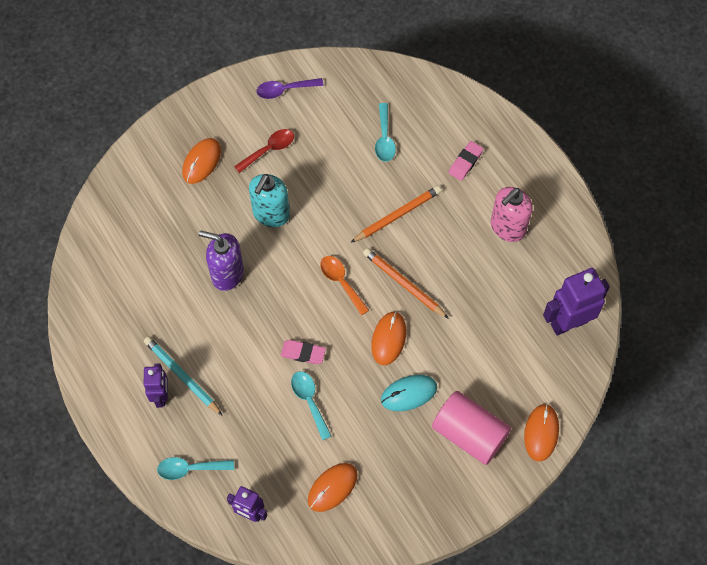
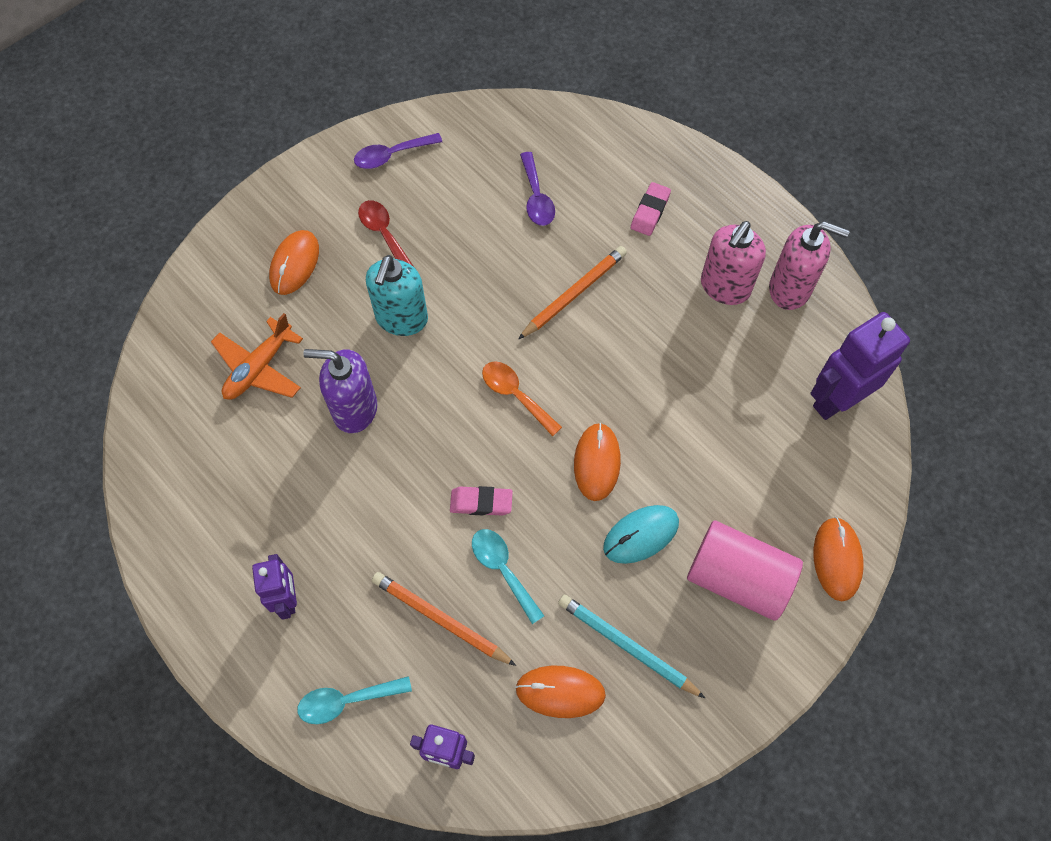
camera: 10 degrees left, 0 degrees up
(165, 234) = (259, 368): none -> orange plane
(182, 376) = (313, 564): turquoise pencil -> turquoise pencil (626, 646)
(269, 150) = (384, 234): red spoon -> red spoon turned 75 degrees counterclockwise
(332, 487) = (560, 692): orange mouse -> orange mouse turned 60 degrees clockwise
(384, 138) = (536, 197): turquoise spoon -> purple spoon
(403, 284) = (601, 384): orange pencil -> orange pencil (440, 619)
(555, 236) = (790, 289): none -> pink soap dispenser

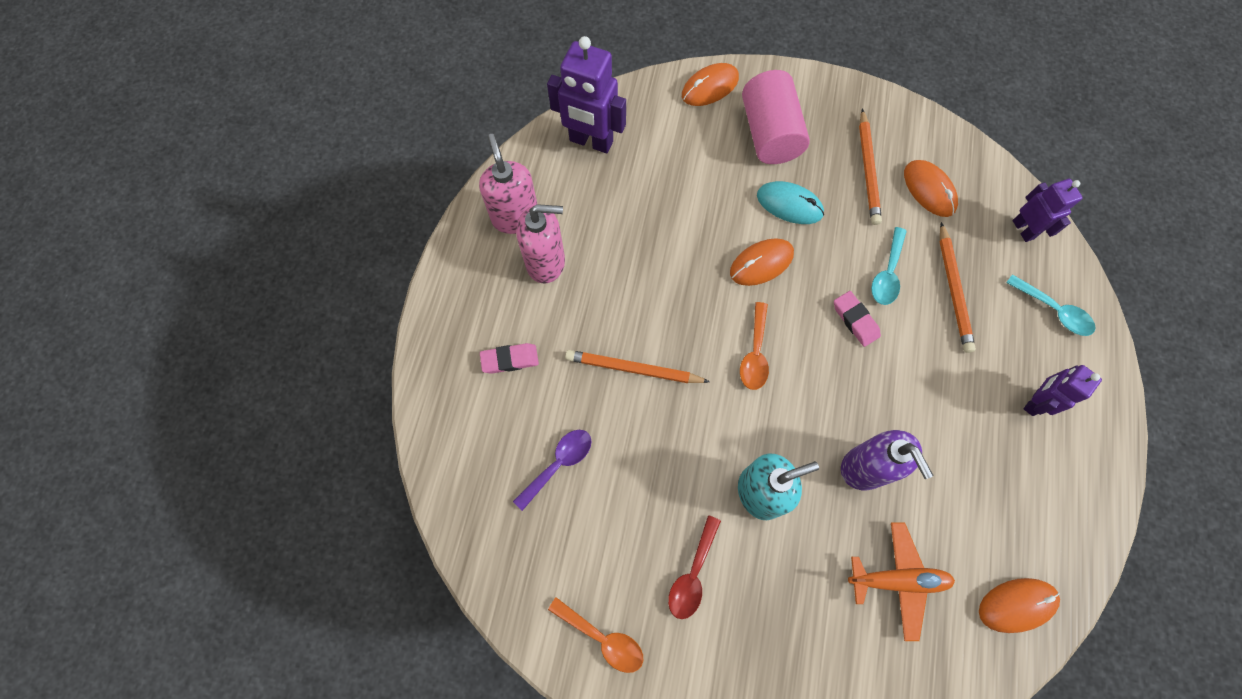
camera: 125 degrees left, 5 degrees up
(295, 264) = (782, 635): orange mouse -> orange mouse (1017, 605)
(391, 155) = (602, 638): purple spoon -> orange spoon
(626, 646) = (868, 170): turquoise pencil -> orange pencil

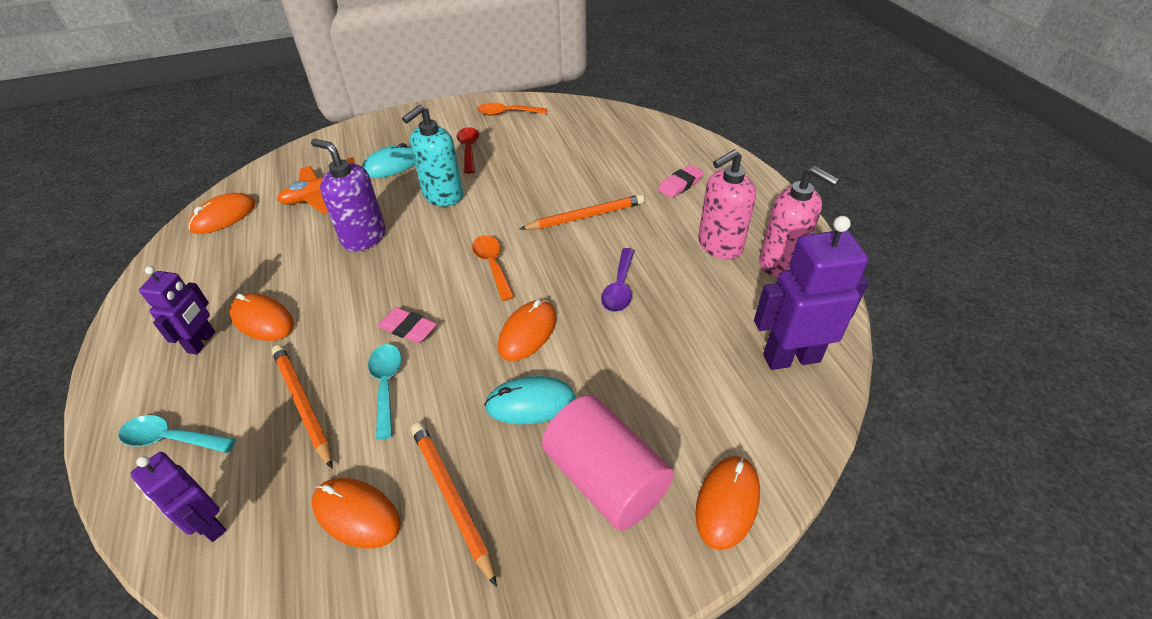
camera: 150 degrees right, 25 degrees down
(558, 464) = (594, 156): purple spoon -> purple spoon (619, 288)
(799, 597) = (391, 165): none -> turquoise mouse
(979, 401) = (262, 320): none -> orange mouse

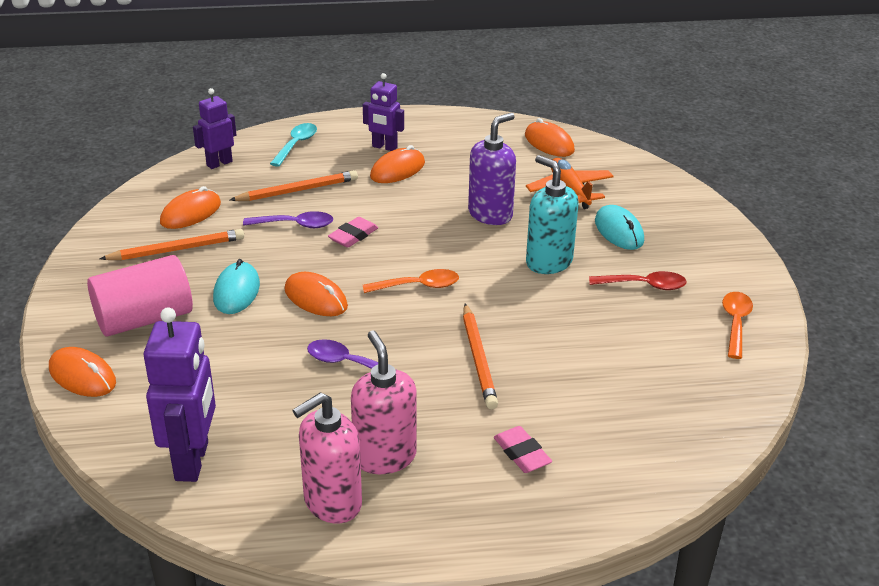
camera: 100 degrees right, 10 degrees down
(386, 385) = (295, 225): turquoise spoon -> purple spoon

